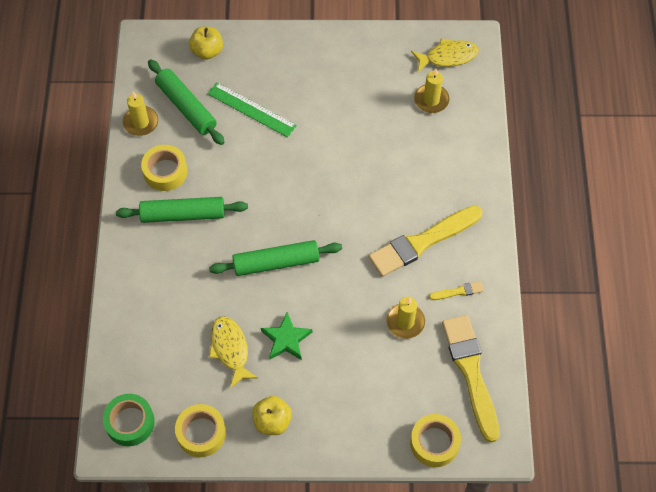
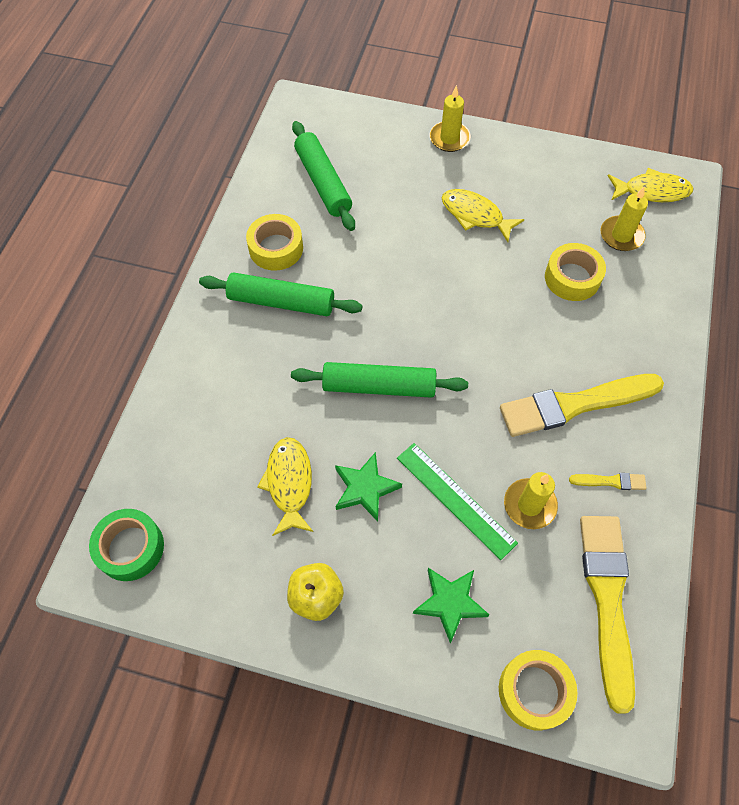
camera: 15 degrees right, 0 degrees up
(141, 122) = (265, 188): yellow candle -> yellow candle (449, 138)
(201, 433) = (217, 588): yellow tape -> yellow tape (572, 278)
(207, 51) = (365, 129): yellow apple -> none
(251, 110) = (398, 201): green ruler -> green ruler (455, 500)
(315, 108) = (475, 215): none -> yellow fish
(365, 402) = (450, 603): none -> green star

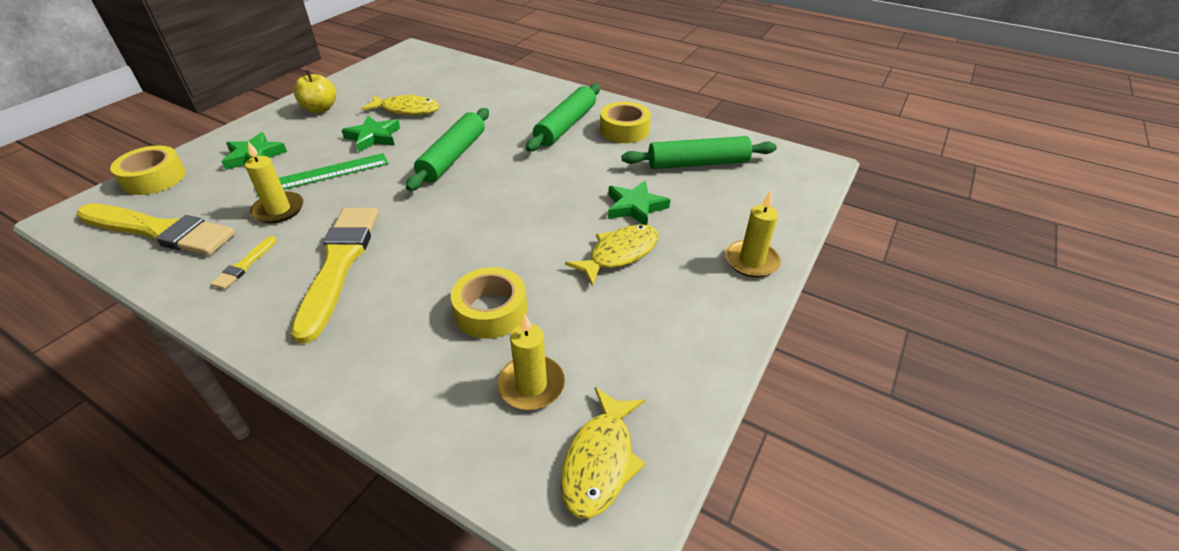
camera: 105 degrees right, 20 degrees down
(130, 548) = (415, 60): green tape -> none
(409, 216) = (635, 207): none -> green star

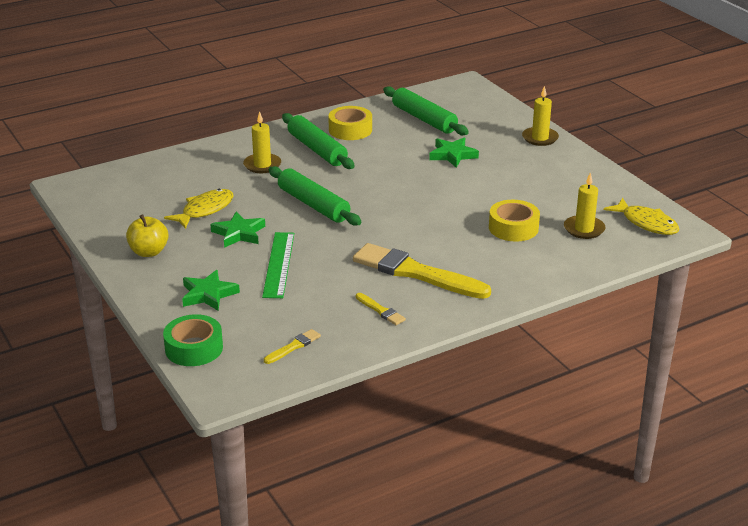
camera: 60 degrees left, 10 degrees down
(154, 178) = (194, 348): yellow tape -> green tape
(160, 231) = (293, 346): yellow brush -> yellow brush, size x0.43
(278, 210) = (316, 290): yellow candle -> yellow candle (262, 165)
(619, 254) = (496, 174): yellow fish -> none
(698, 163) = (424, 119): green rolling pin -> green rolling pin turned 60 degrees counterclockwise

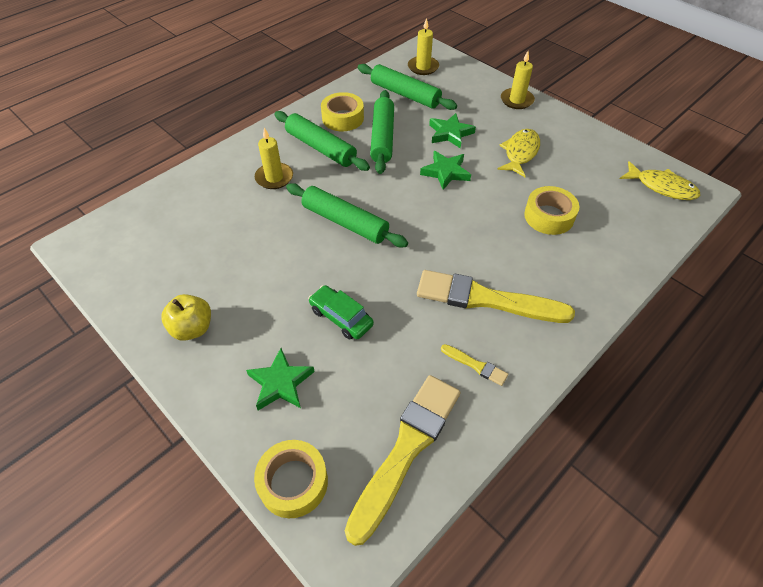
camera: 15 degrees left, 20 degrees up
(194, 348) = (293, 482): green tape -> yellow tape
(205, 210) = (235, 252): yellow fish -> yellow fish (520, 153)
(239, 233) = (283, 279): green star -> green star (445, 172)
(278, 264) = (341, 317): green ruler -> green car
(293, 346) = (406, 449): yellow brush -> yellow brush, size x2.35
(382, 149) = (382, 137): none -> green rolling pin
(584, 229) = (612, 205): yellow candle -> yellow candle (423, 67)

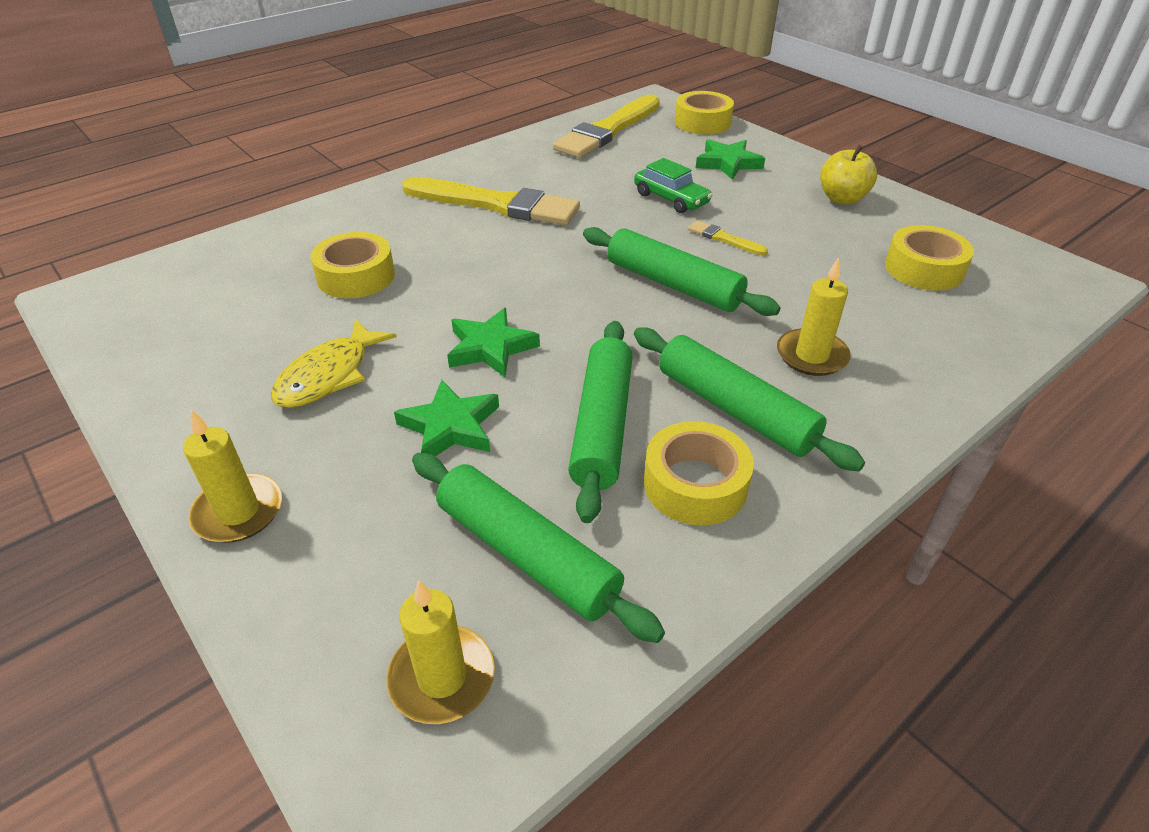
camera: 175 degrees left, 10 degrees down
(173, 247) = (924, 269): none -> yellow tape
(476, 365) = (529, 164): yellow brush -> yellow brush (724, 239)
(661, 187) = (135, 305): yellow fish -> none

